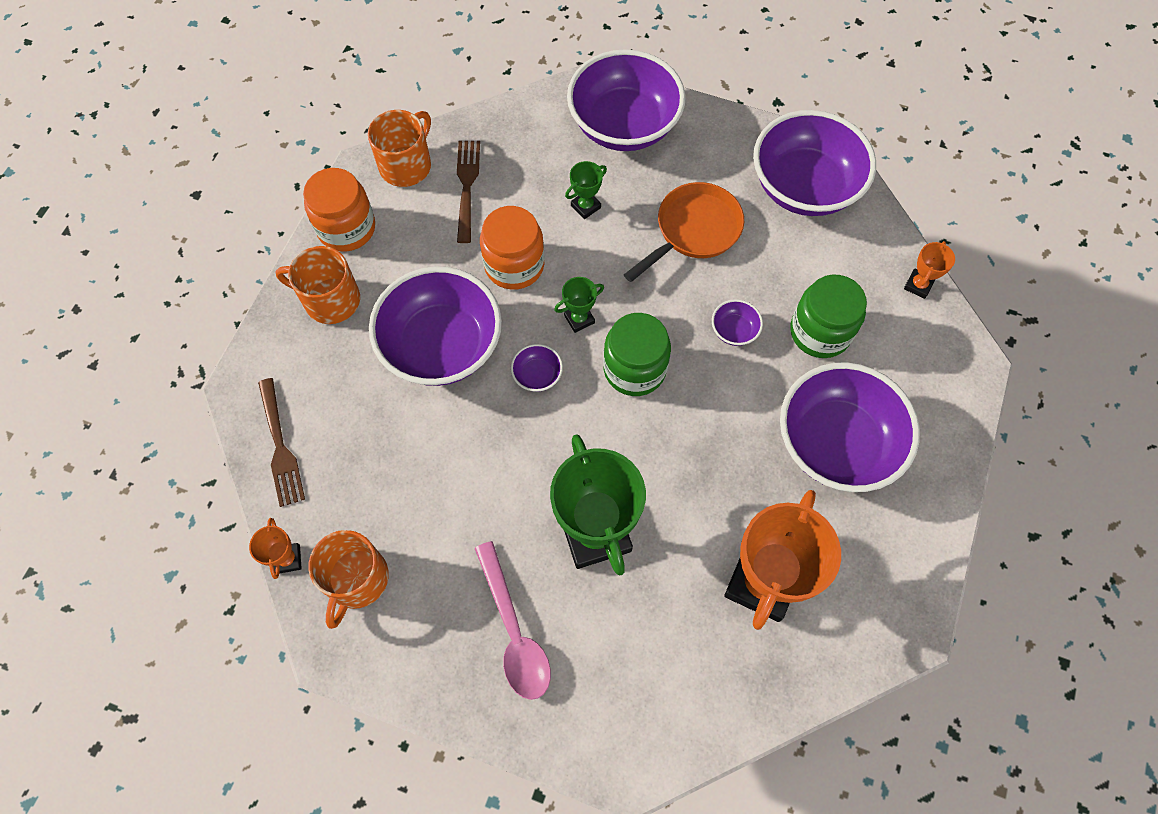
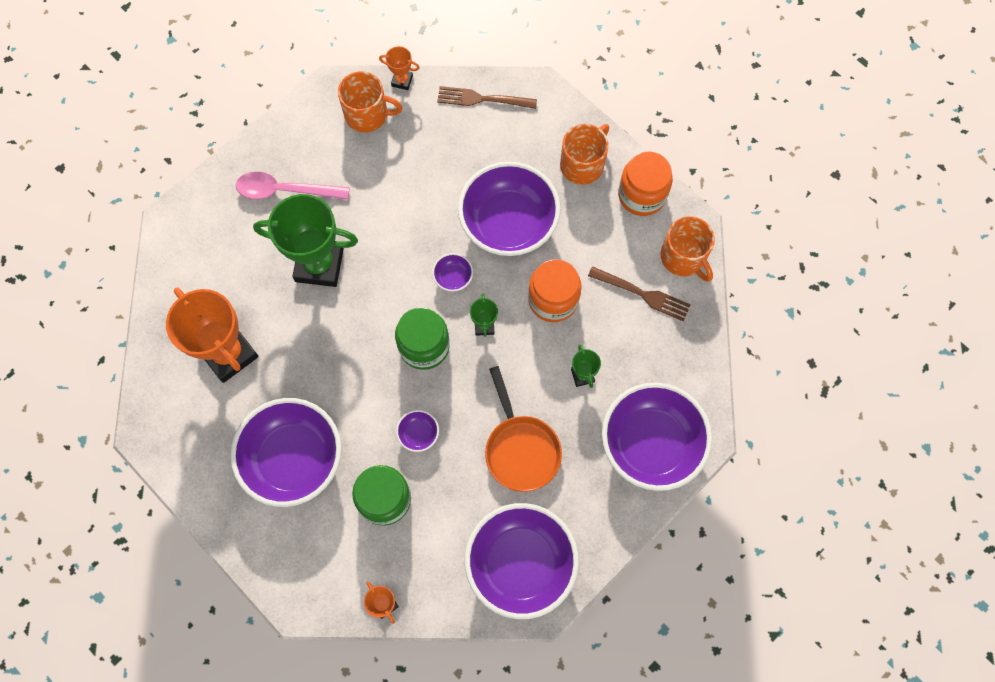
camera: 115 degrees right, 5 degrees up
(356, 579) = (367, 114): orange mug -> orange mug turned 150 degrees clockwise

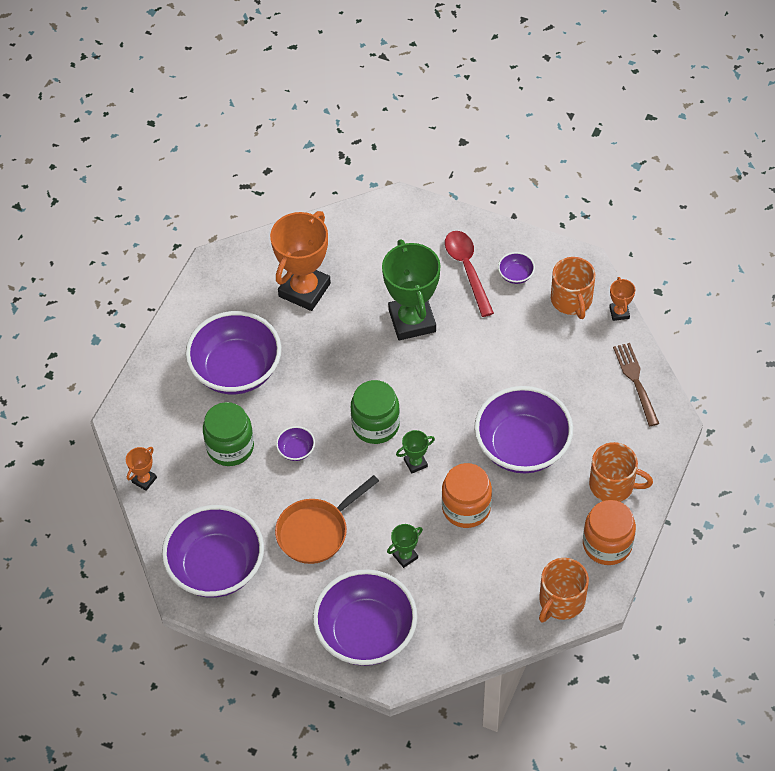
camera: 70 degrees right, 15 degrees down
(285, 190) = (467, 269): pink spoon -> red spoon
(453, 277) = (449, 423): purple bowl -> purple bowl (515, 275)
(642, 294) = (506, 578): brown fork -> none

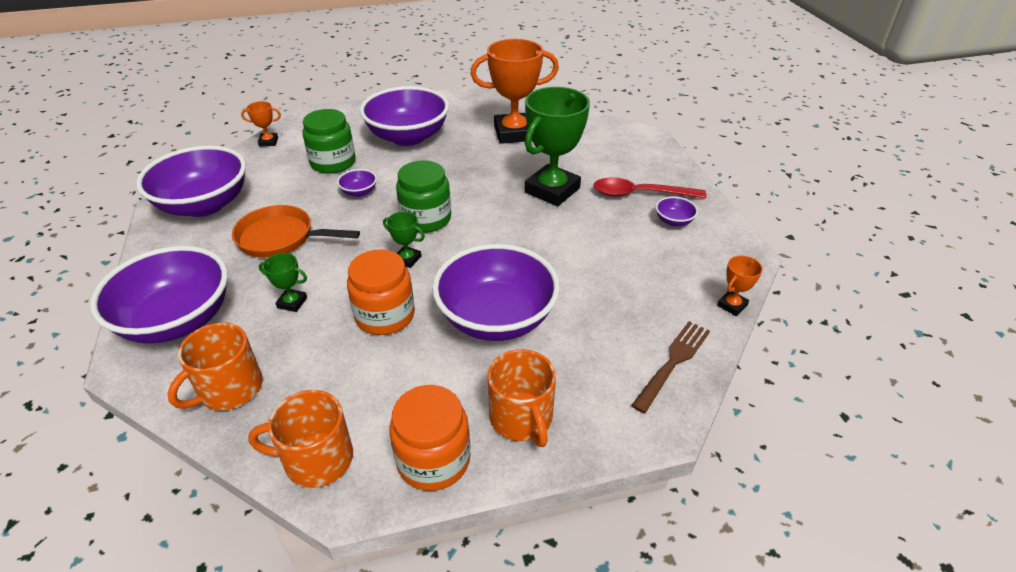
camera: 50 degrees right, 15 degrees down
(467, 269) = (640, 194): red spoon -> red spoon turned 120 degrees counterclockwise
(571, 300) = (698, 266): orange mug -> orange mug (229, 389)

